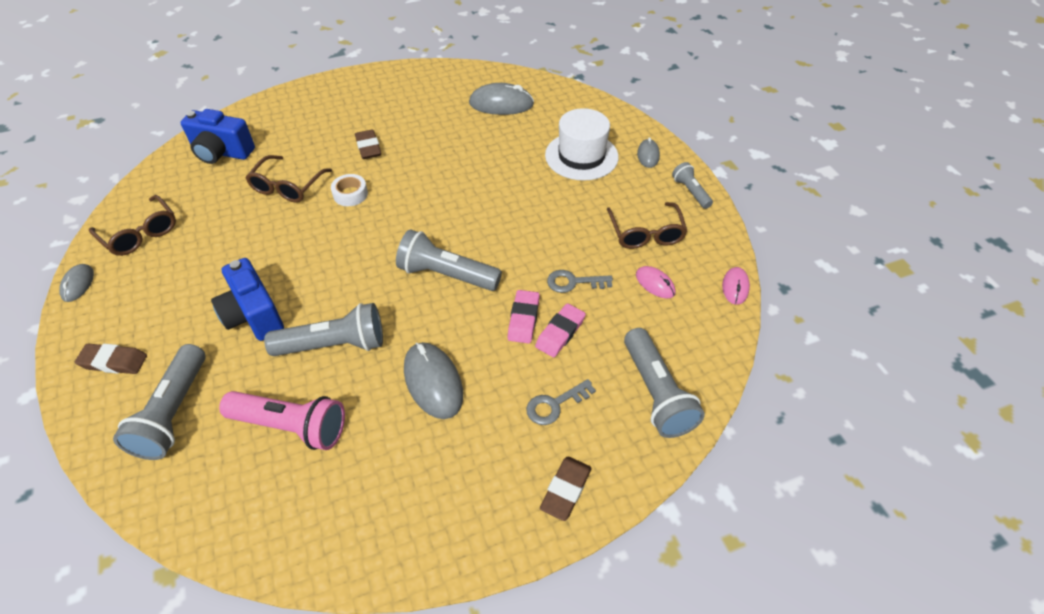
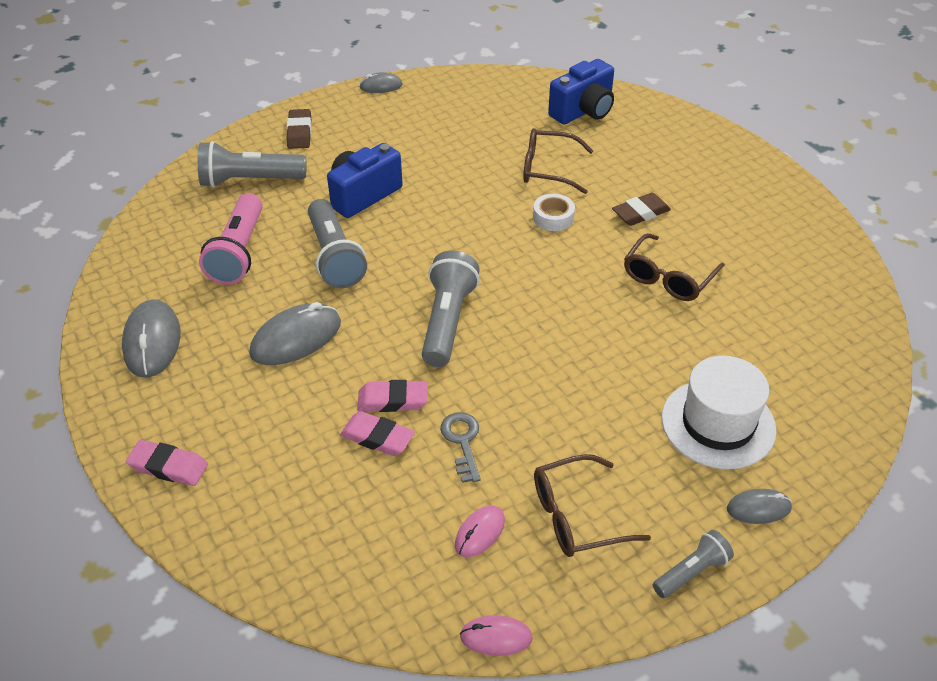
camera: 80 degrees right, 5 degrees down
(140, 234) = (450, 98): brown glasses -> brown glasses (668, 278)
(222, 153) = (583, 111): blue camera -> blue camera turned 135 degrees counterclockwise
(501, 104) = (795, 318): grey mouse -> grey mouse (152, 342)
(555, 404) = (274, 445): grey key -> none
(565, 490) = (168, 466): brown eraser -> pink eraser
(656, 393) = (297, 544): grey flashlight -> none

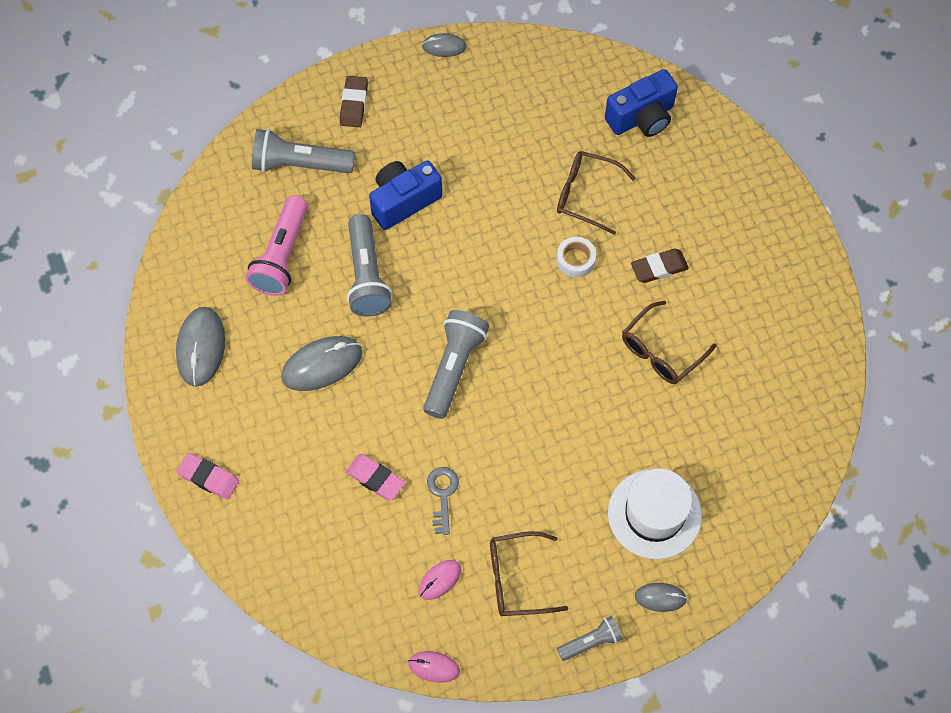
camera: 10 degrees right, 20 degrees up
(393, 400) = (393, 444): pink eraser -> none

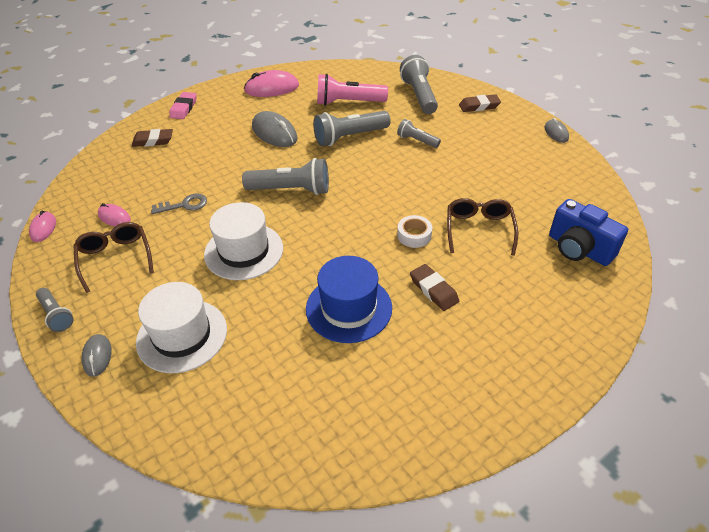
camera: 75 degrees right, 20 degrees down
(201, 348) = (272, 88): grey mouse -> pink mouse
(281, 526) = (153, 141): none -> brown eraser
(375, 479) = (193, 172): pink eraser -> none
(403, 201) = (417, 140): blue camera -> grey flashlight
(547, 438) = (244, 251): none -> white hat
(661, 351) = (349, 308): brown glasses -> blue hat

